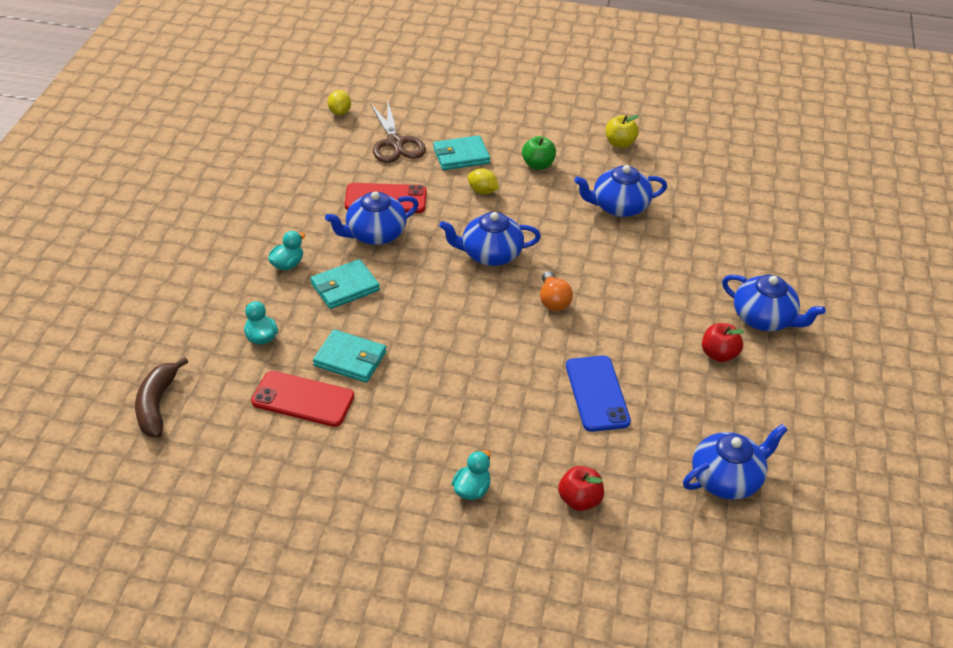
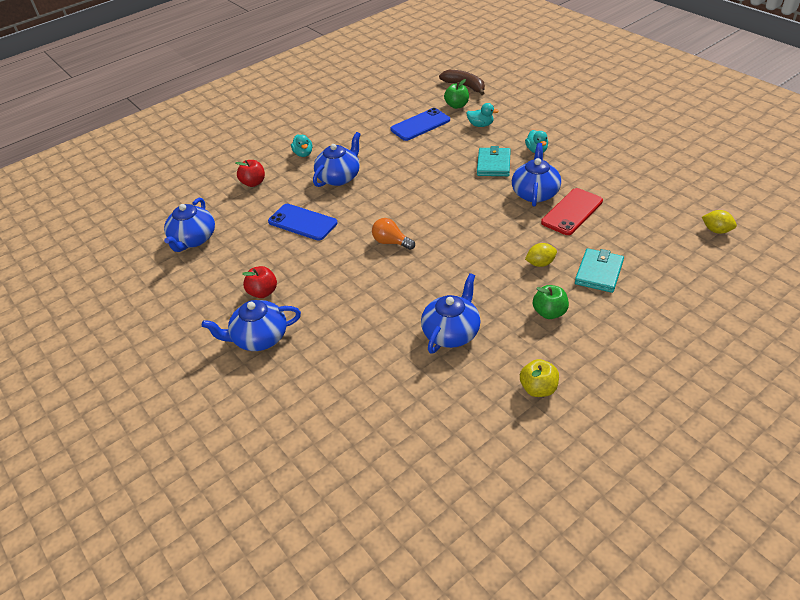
camera: 135 degrees right, 0 degrees up
(223, 386) = (457, 105): none -> green apple
(303, 399) = (420, 125): red phone -> blue phone
(350, 359) = (432, 147): turquoise wallet -> none
(395, 143) = (646, 244): brown scissors -> none
(490, 254) = (464, 235): blue teapot -> blue teapot (339, 177)

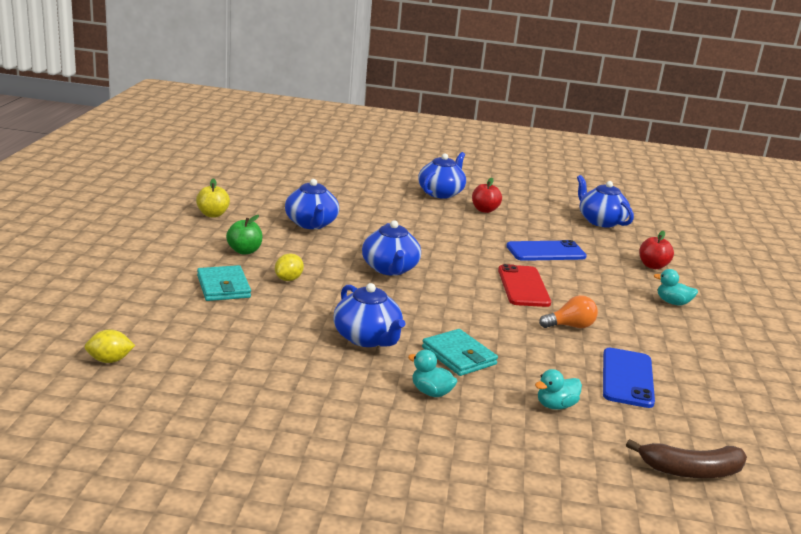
camera: 130 degrees right, 20 degrees down
(339, 177) = (591, 293): blue teapot -> blue teapot (390, 269)
(391, 242) = (446, 259): orange light bulb -> orange light bulb (570, 326)
(457, 105) = (638, 427): green apple -> none
(572, 212) = (303, 331): red phone -> red phone (523, 286)

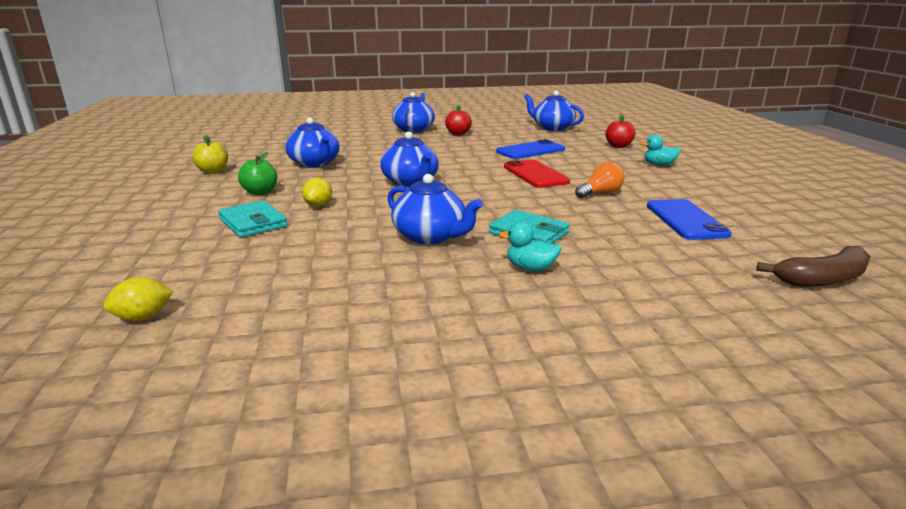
camera: 15 degrees left, 0 degrees up
(555, 405) = (652, 253): turquoise duck -> none

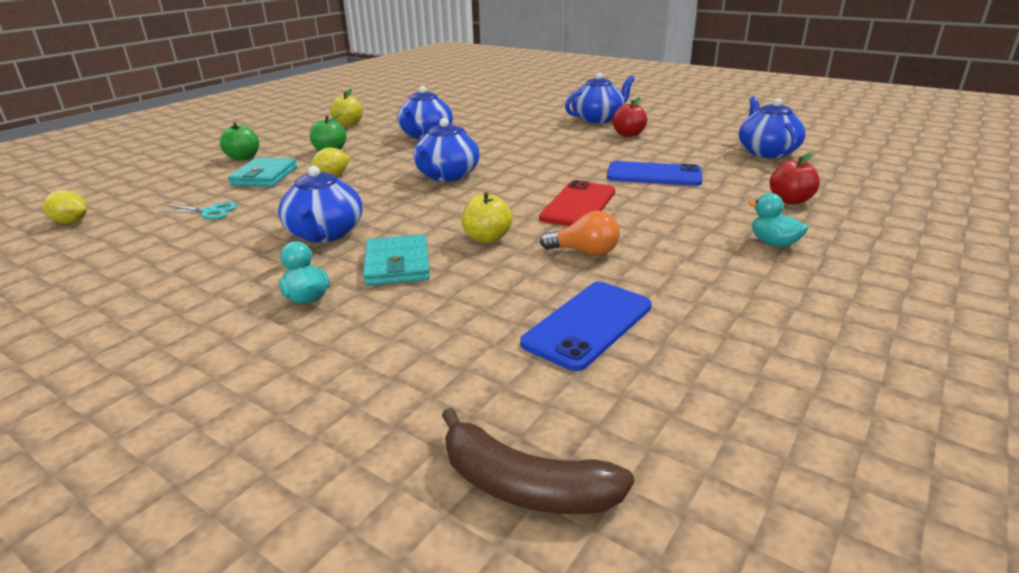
camera: 45 degrees right, 5 degrees up
(180, 218) = (243, 158): none -> green apple
(284, 258) = (210, 212): none -> turquoise scissors
(537, 204) = (487, 238): none -> yellow apple

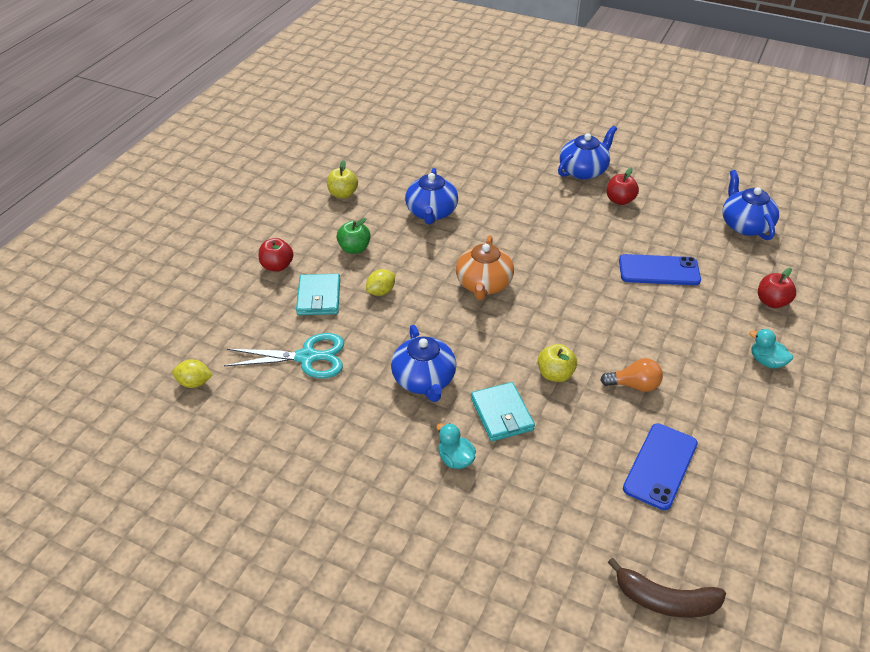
camera: 10 degrees left, 15 degrees up
(210, 212) = (307, 357): turquoise scissors -> turquoise scissors, size x1.85
(243, 158) = (277, 266): green apple -> red apple
(447, 176) = (483, 284): blue teapot -> orange teapot
(578, 205) = (610, 322): red phone -> none

